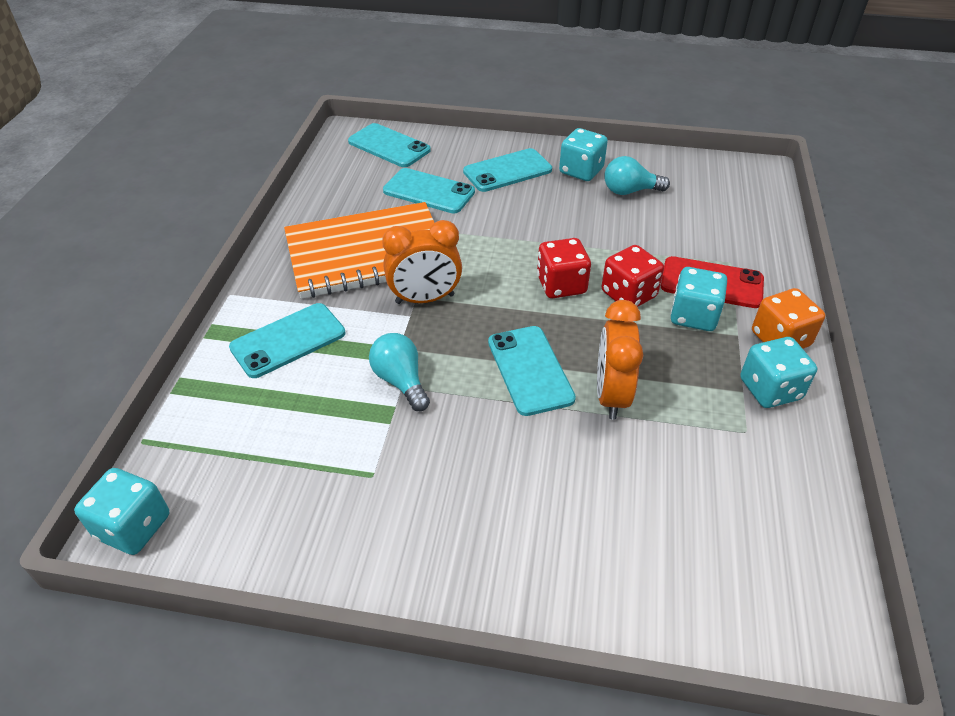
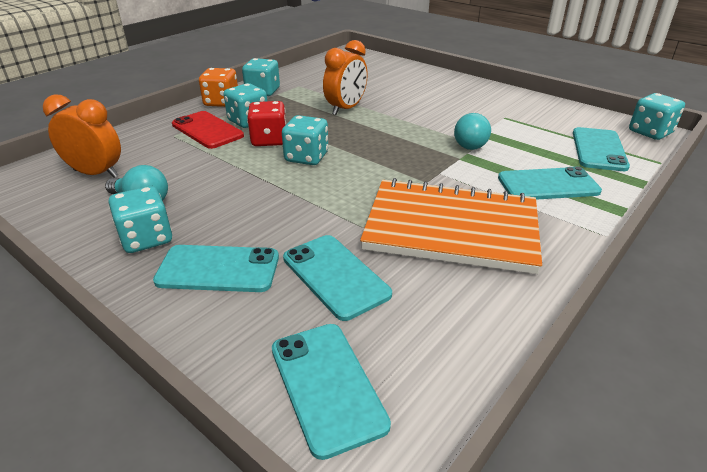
camera: 150 degrees left, 10 degrees down
(425, 299) = (420, 179): orange clock -> orange clock (96, 173)
(530, 370) = (380, 127): turquoise phone -> turquoise phone (598, 149)
(561, 285) = (306, 157): red dice -> turquoise dice

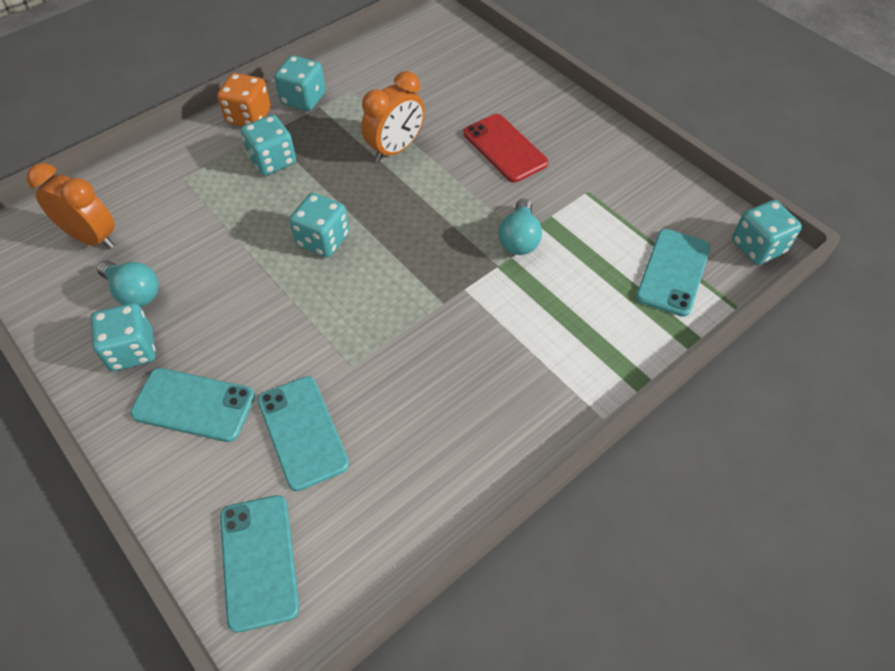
camera: 10 degrees right, 20 degrees up
(207, 130) = (222, 173): red phone -> red phone (505, 148)
(269, 140) = (288, 201): red dice -> none
(451, 229) = (441, 383): orange notebook -> none
(548, 185) = (579, 328): turquoise phone -> none

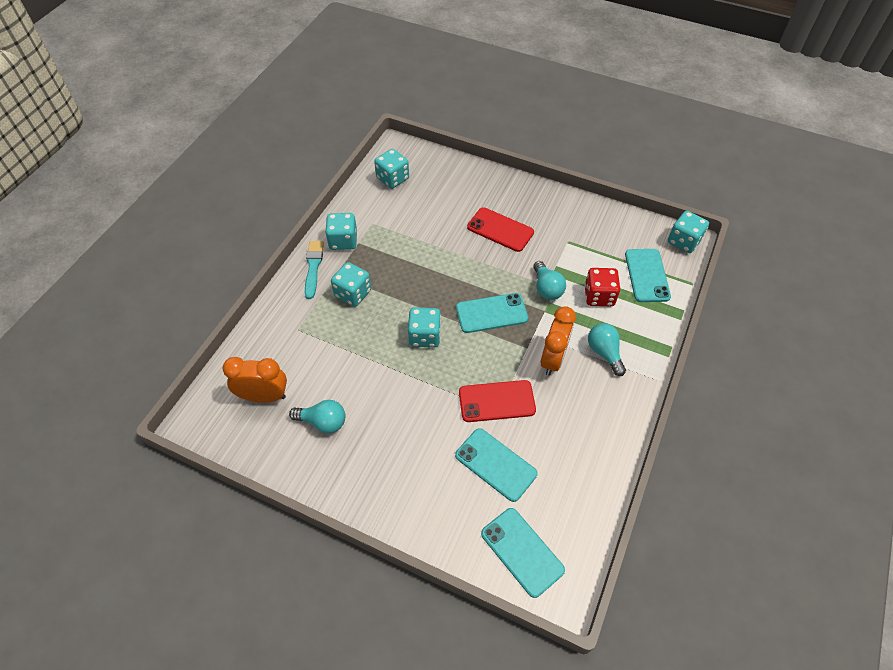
camera: 25 degrees left, 0 degrees up
(132, 350) = (350, 460): turquoise dice -> turquoise dice (392, 178)
(194, 405) = (416, 478): turquoise phone -> turquoise phone (491, 313)
(249, 116) = (313, 267): orange dice -> turquoise brush
(358, 353) = (497, 401): none -> red phone
(395, 149) = (430, 255): orange clock -> orange clock (553, 359)
(545, 349) = (604, 352): none -> turquoise light bulb
(585, 274) = (599, 296): none -> red dice

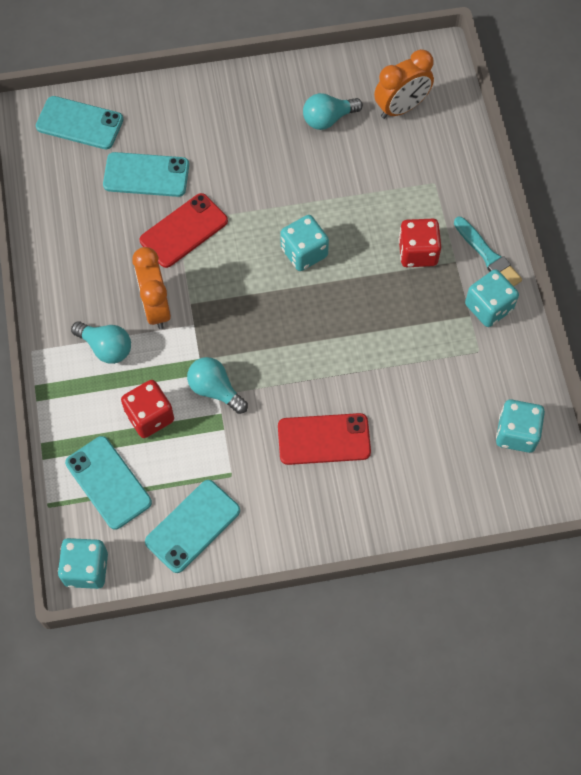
camera: 145 degrees right, 10 degrees up
(353, 293) = (417, 252): turquoise dice -> red dice
(491, 313) = (254, 320): turquoise phone -> turquoise phone (193, 526)

